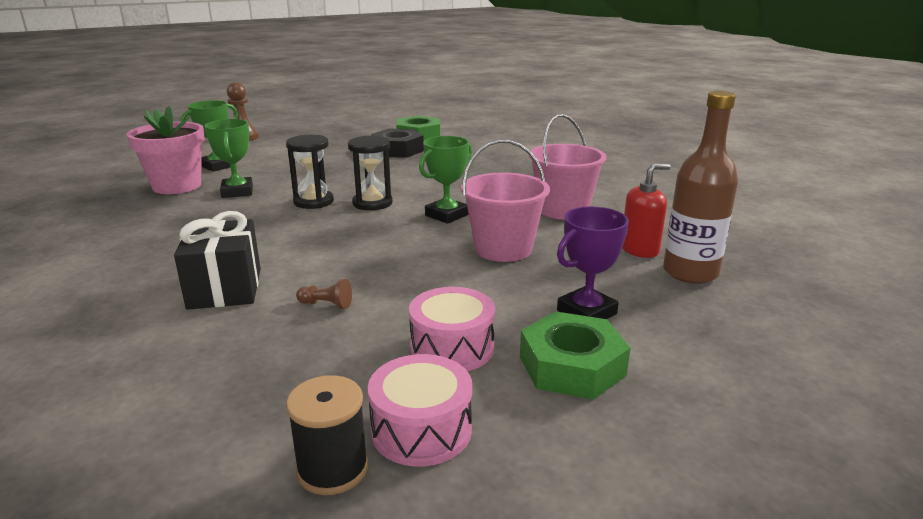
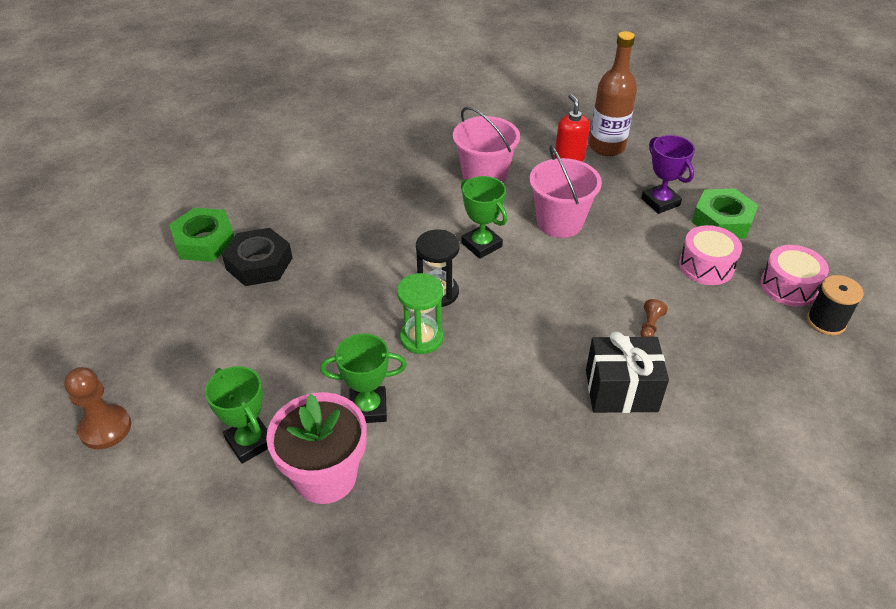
camera: 80 degrees left, 20 degrees up
(313, 202) = (421, 338): black hourglass -> green hourglass

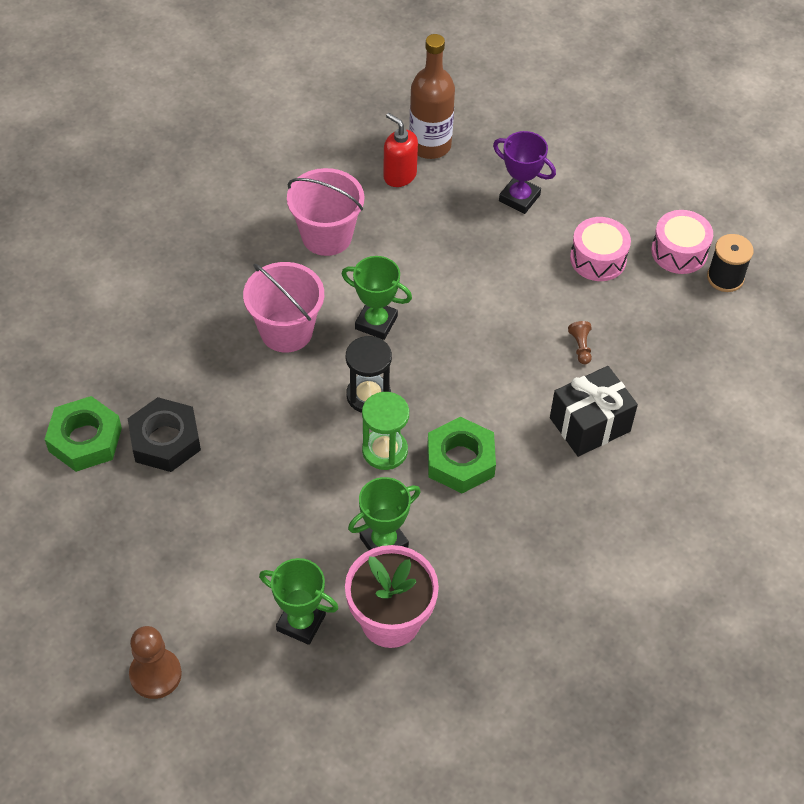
camera: 30 degrees left, 10 degrees up
(559, 222) = (436, 263): pink bucket -> pink bucket (286, 331)
(722, 220) = (588, 198): green nut -> green nut (460, 460)

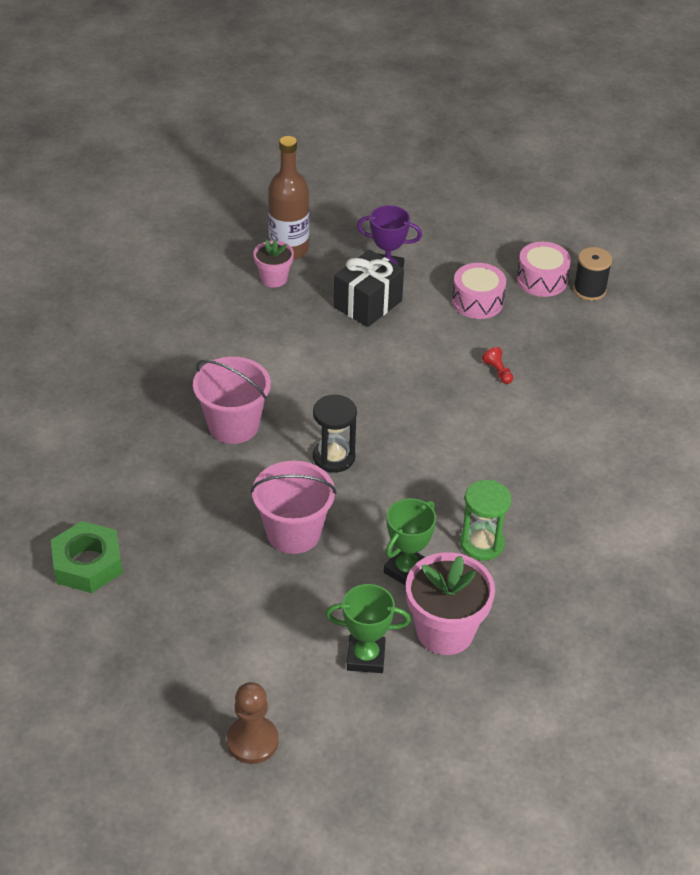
camera: 20 degrees left, 10 degrees down
(165, 440) = (165, 543): black nut -> none
(326, 236) = (232, 341): pink bucket -> pink bucket (293, 532)
(376, 322) = (311, 398): green trophy -> none
(385, 451) = (370, 497): green hourglass -> green hourglass (482, 543)
(399, 175) = (274, 279): red soap dispenser -> pink flower pot
(460, 460) = (441, 487): green nut -> none
(580, 347) = (498, 372): brown pawn -> red pawn
(590, 424) = (536, 429): black gift -> black gift (367, 304)

